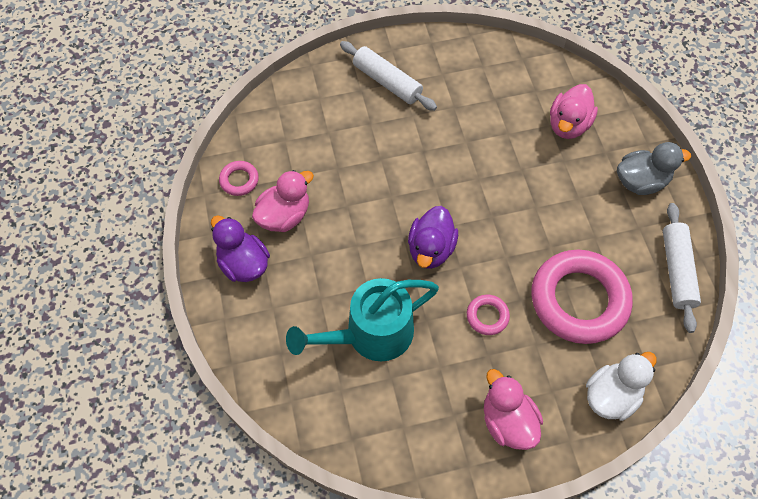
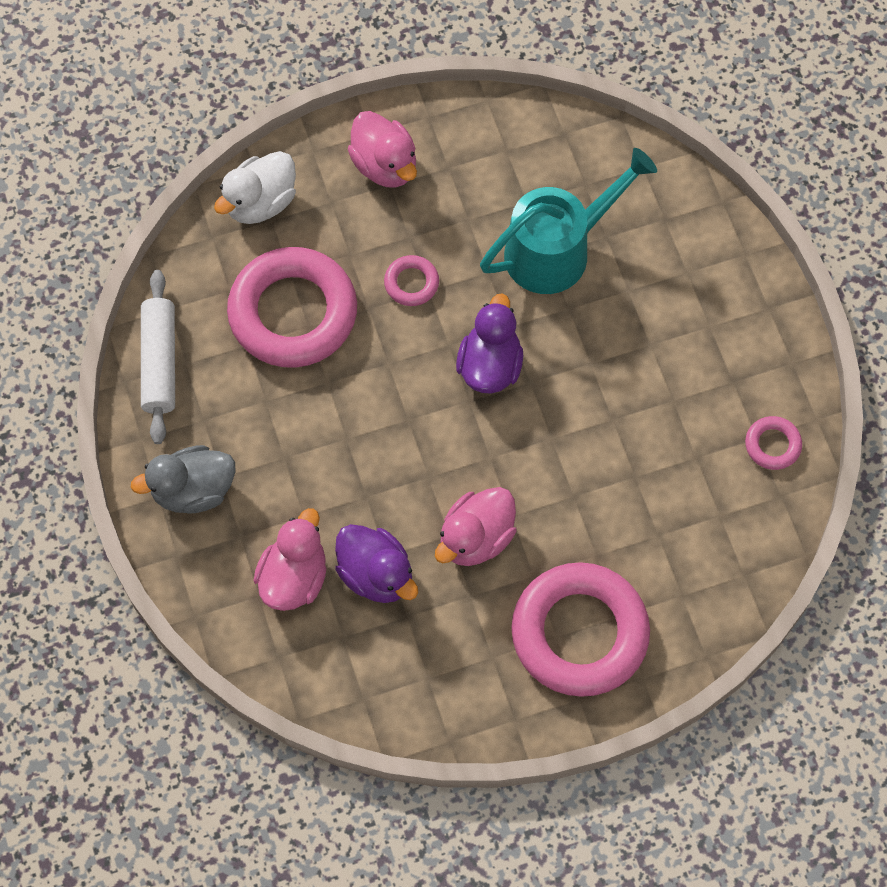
camera: 175 degrees right, 5 degrees up
(243, 264) = (737, 325): purple duck -> purple duck (376, 574)
(284, 216) = (697, 397): pink duck -> pink duck (476, 538)
(387, 82) = (579, 633): white rolling pin -> pink ring

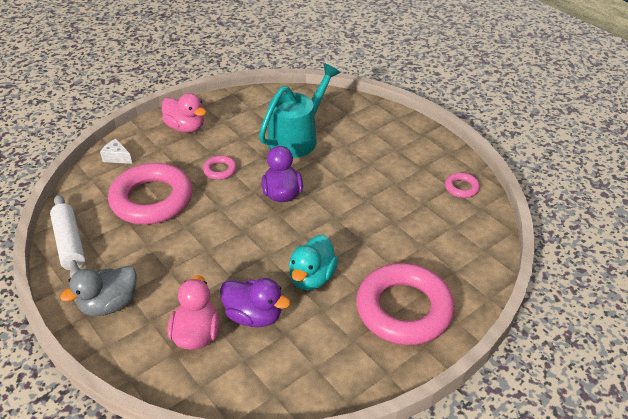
camera: 20 degrees left, 25 degrees down
(260, 202) = (117, 157): white duck -> white cheese
(476, 538) = (312, 278): pink duck -> turquoise duck

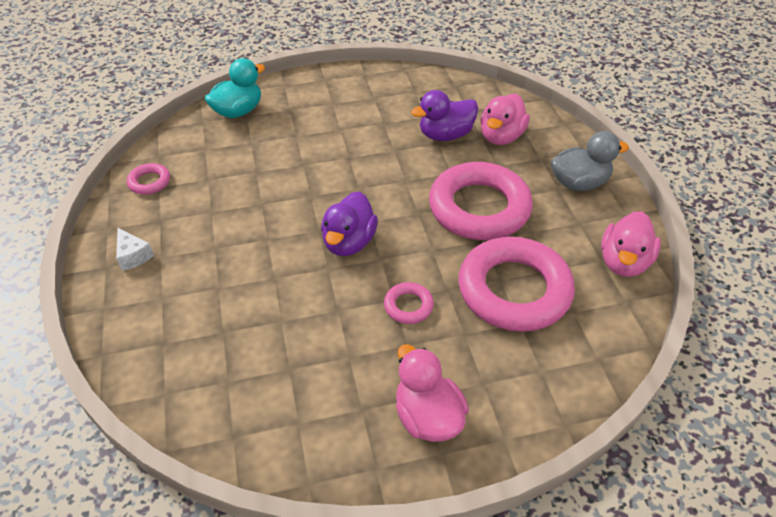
camera: 155 degrees left, 5 degrees up
(70, 243) = (623, 262): white rolling pin -> pink duck
(117, 157) = (555, 388): white cheese -> white cheese (133, 256)
(254, 316) = (445, 135): purple duck -> purple duck turned 75 degrees counterclockwise
(297, 138) = (270, 324): turquoise watering can -> none
(312, 278) = (376, 148): turquoise duck -> turquoise duck (238, 111)
(404, 309) = (317, 103): pink ring -> pink ring (479, 208)

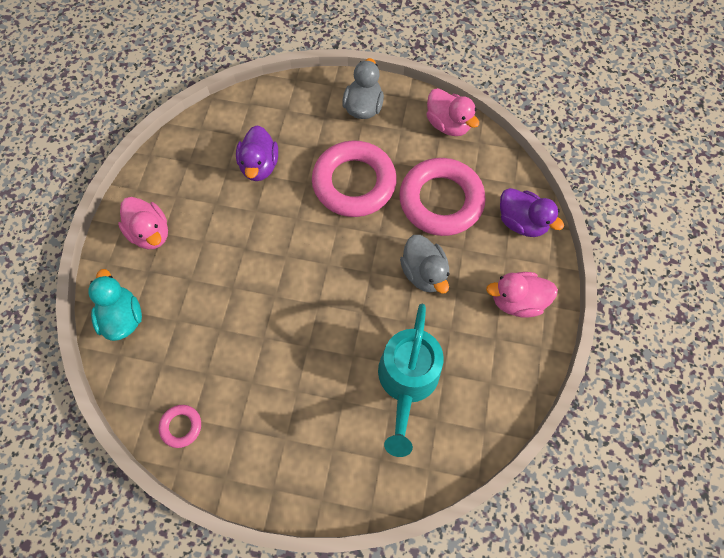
camera: 65 degrees left, 20 degrees up
(133, 256) = (272, 462): white cheese -> none
(263, 336) = (407, 382): none -> turquoise watering can
(349, 242) = (343, 287): purple duck -> purple duck (521, 222)
(408, 306) = (424, 273): pink ring -> grey duck
(501, 137) = (285, 129): pink duck -> pink duck (151, 233)

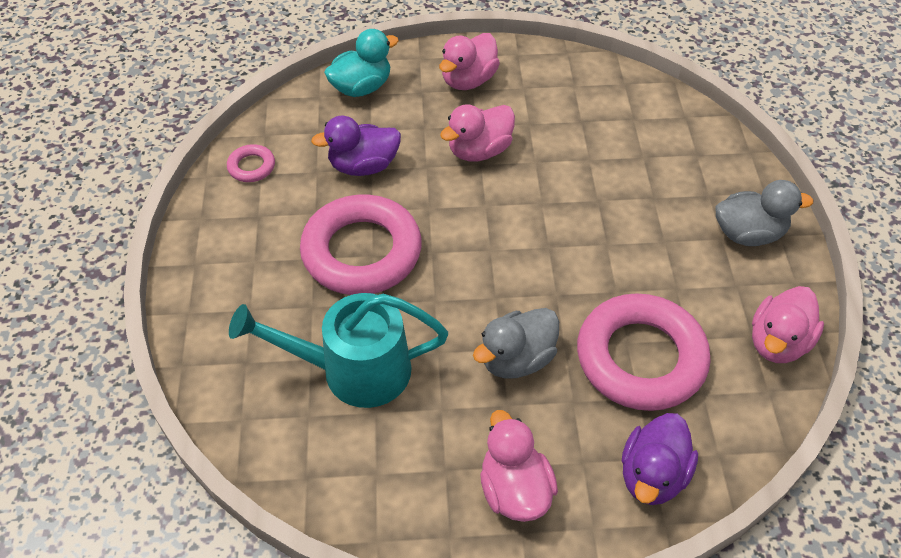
camera: 75 degrees right, 15 degrees down
(230, 246) = (479, 151): none -> pink duck
(259, 166) = (600, 149): purple duck -> purple duck (363, 166)
(354, 183) = (621, 250): pink ring -> pink ring (362, 252)

